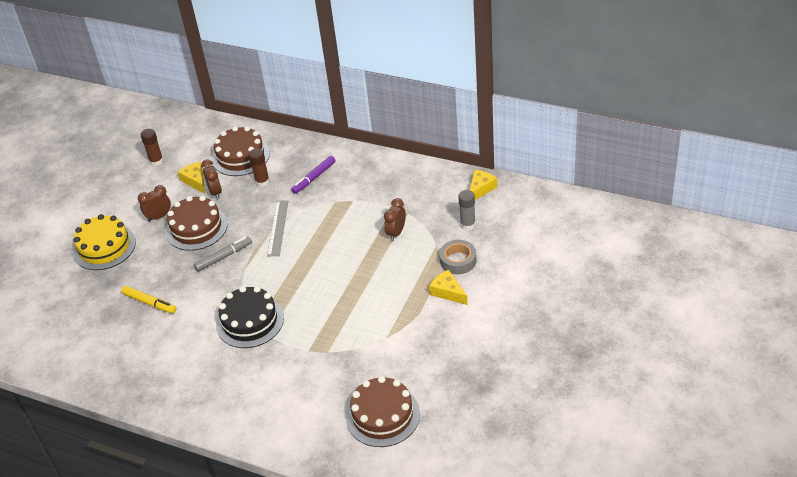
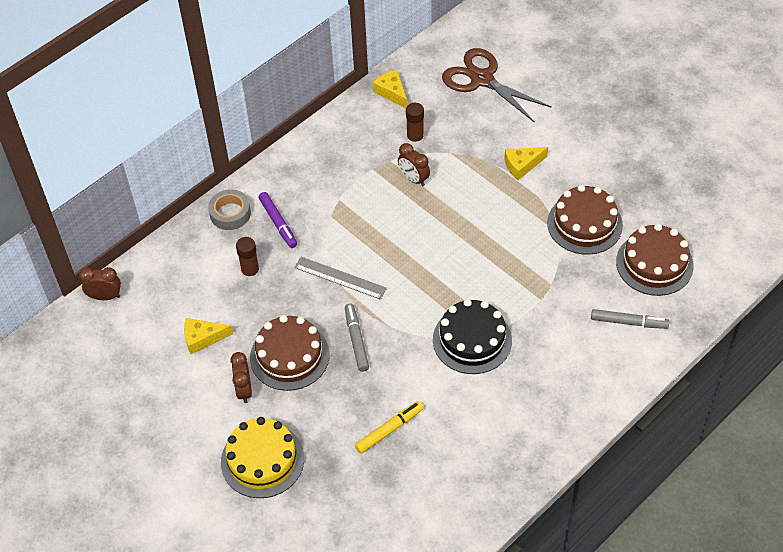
camera: 70 degrees left, 10 degrees up
(156, 161) = (134, 371): brown glue stick -> brown glue stick (415, 139)
(215, 192) = (238, 323): brown clock -> brown clock (105, 296)
(240, 156) = (189, 282): brown cake -> brown cake (584, 224)
(309, 416) = (628, 322): none -> grey marker
(458, 260) = (483, 143): grey tape -> grey tape (230, 213)
(468, 224) = (437, 119): grey glue stick -> none
(530, 235) = (482, 79): none -> brown scissors

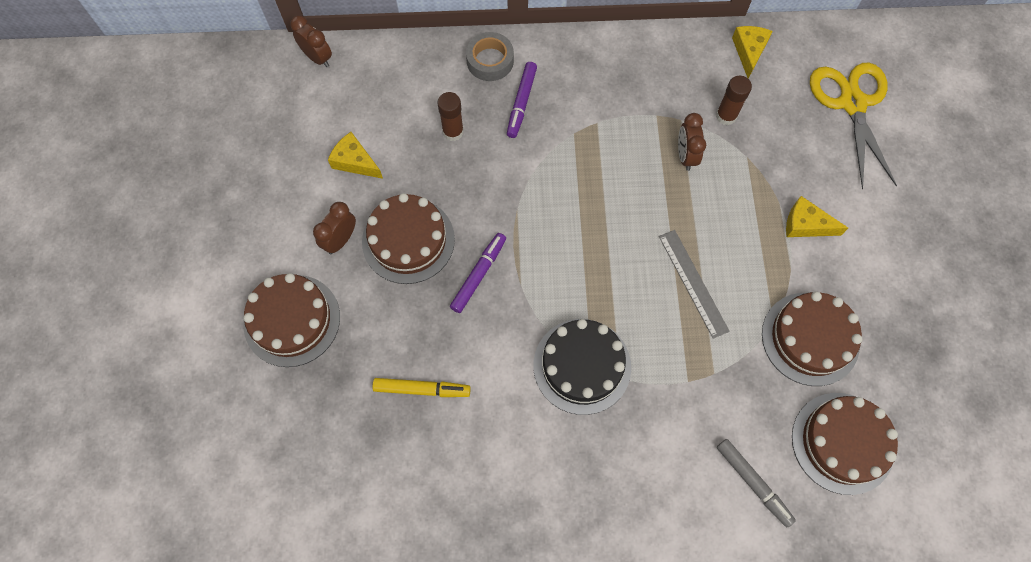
camera: 40 degrees right, 15 degrees up
(262, 460) = (292, 320): yellow cake -> brown cake
(340, 278) = (523, 201): grey ruler -> grey ruler (693, 283)
(356, 340) = (478, 275): grey marker -> purple marker
(482, 79) = (852, 103): brown scissors -> yellow scissors

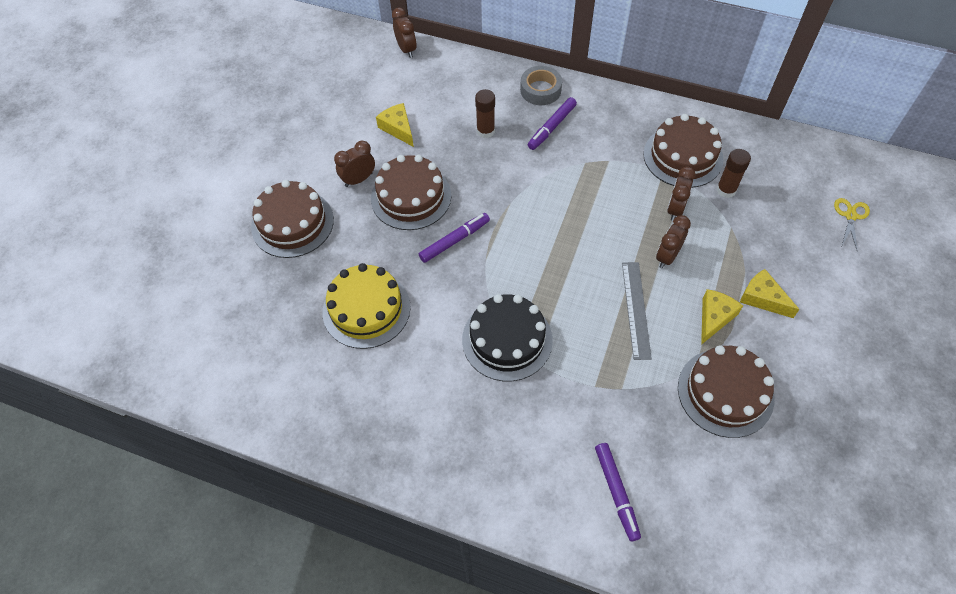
camera: 25 degrees right, 10 degrees down
(422, 389) = (366, 309): yellow marker -> yellow cake
(699, 212) = (667, 256): none -> brown clock
(749, 51) = (769, 147): yellow cheese -> yellow cheese (714, 317)
(753, 483) = (616, 492): grey marker -> purple marker
(842, 443) = (718, 492): brown cake -> brown cake (683, 156)
(852, 103) = (850, 216): yellow scissors -> yellow scissors, size x0.46

